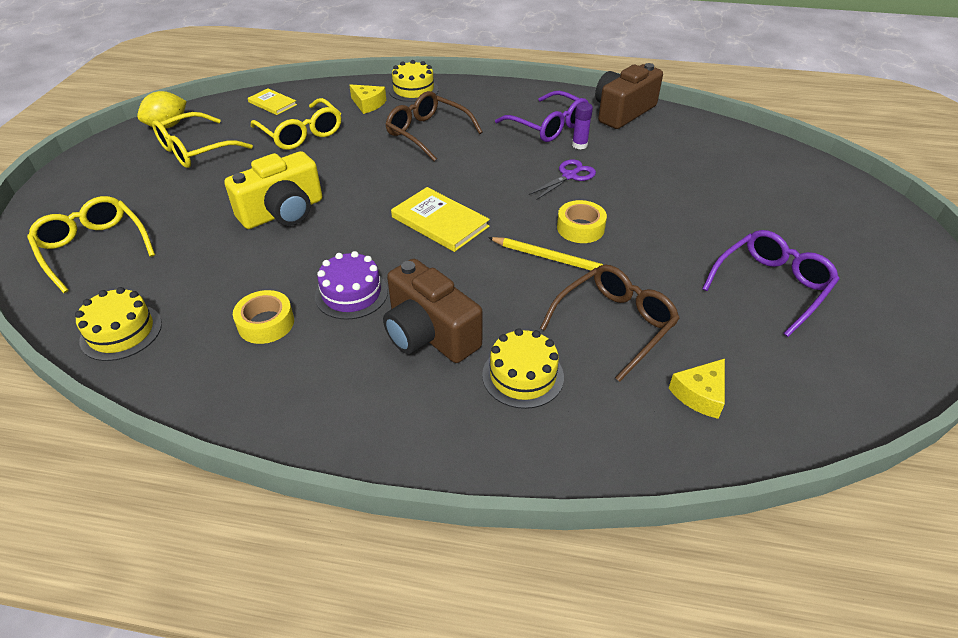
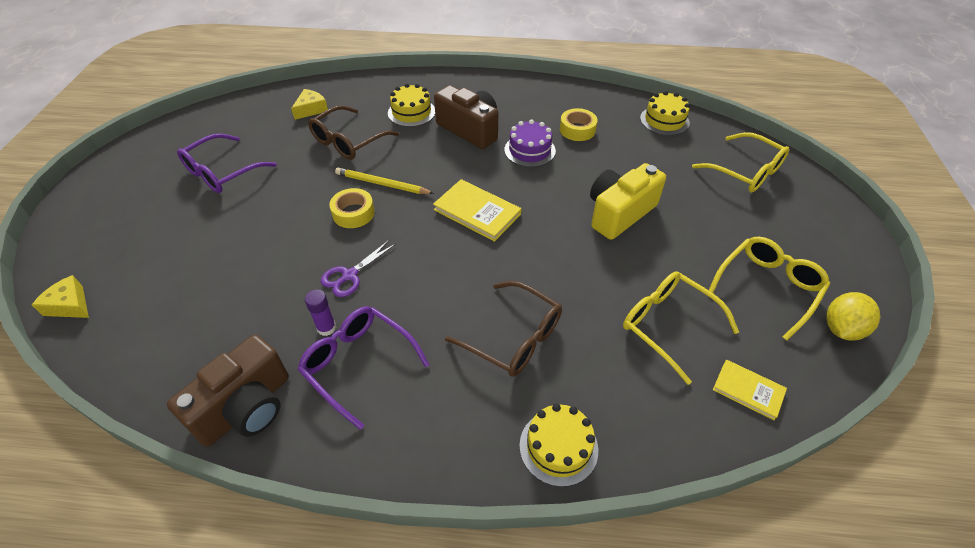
camera: 175 degrees right, 5 degrees up
(368, 104) = (613, 399): yellow cheese -> yellow cheese (70, 305)

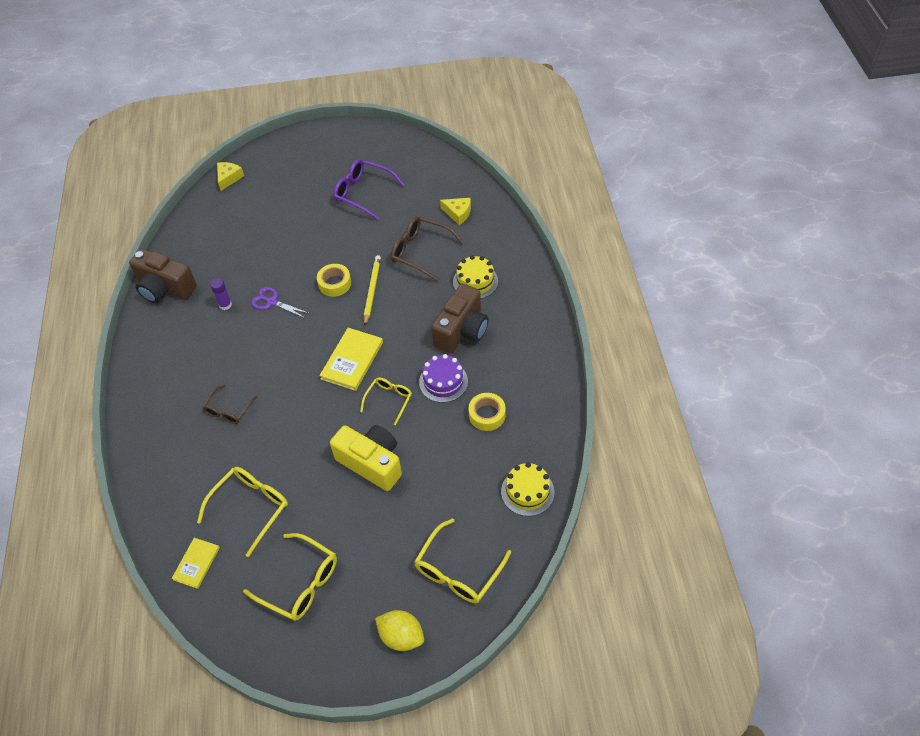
camera: 80 degrees right, 5 degrees up
(358, 364) = (199, 330): purple glasses -> none
(513, 337) = (228, 410): brown glasses -> brown glasses, size x0.62
(541, 190) = (389, 400): none -> yellow glasses
(558, 447) = (147, 450): yellow cake -> none
(841, 329) = (262, 639): yellow lemon -> yellow lemon (401, 636)

